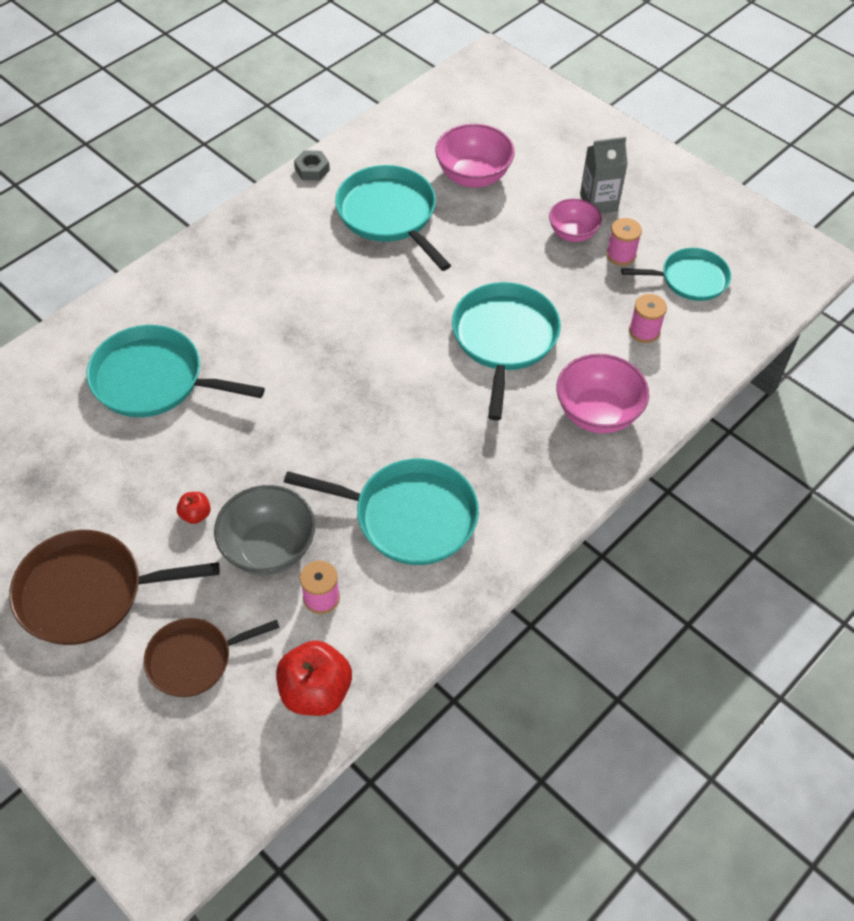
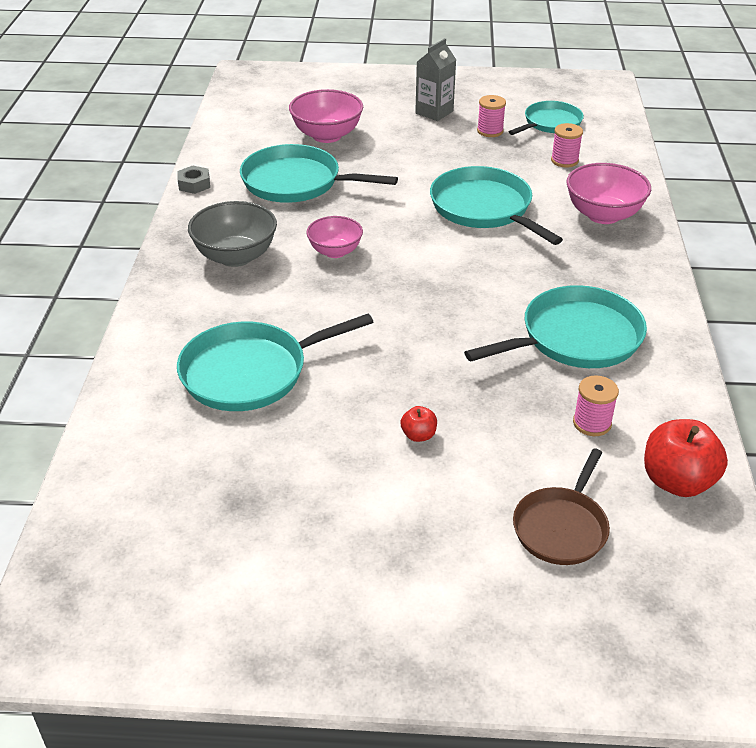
camera: 40 degrees left, 15 degrees down
(87, 593) = (407, 546): brown pan -> none
(269, 549) = (508, 419): grey bowl -> grey bowl (235, 256)
(572, 233) = (442, 134): pink bowl -> pink bowl (335, 251)

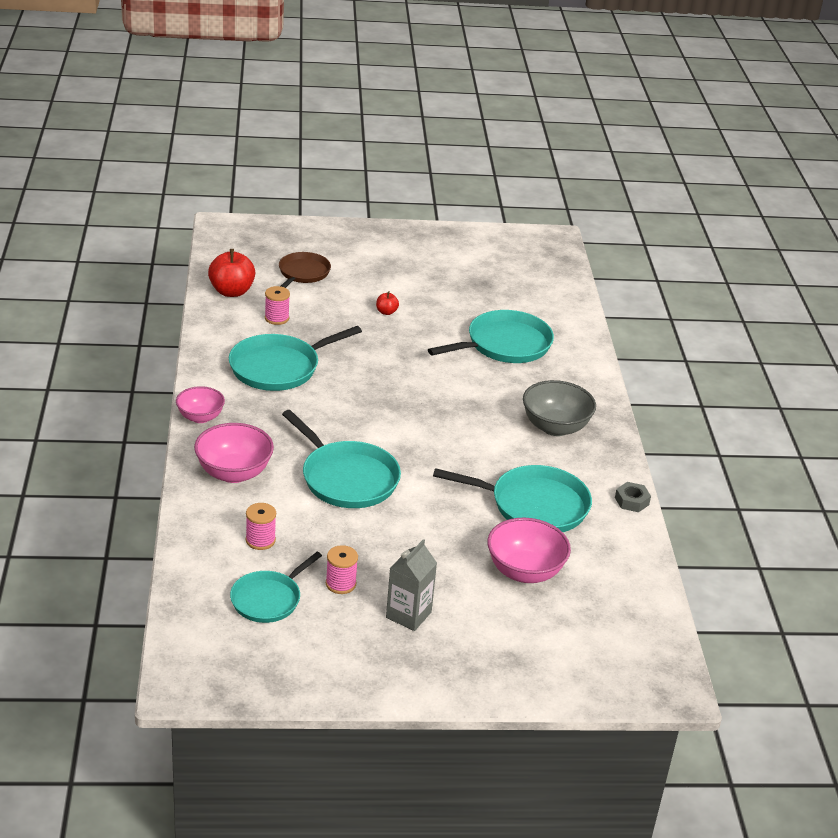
camera: 170 degrees right, 5 degrees down
(335, 251) = (474, 433): pink bowl -> pink bowl (200, 417)

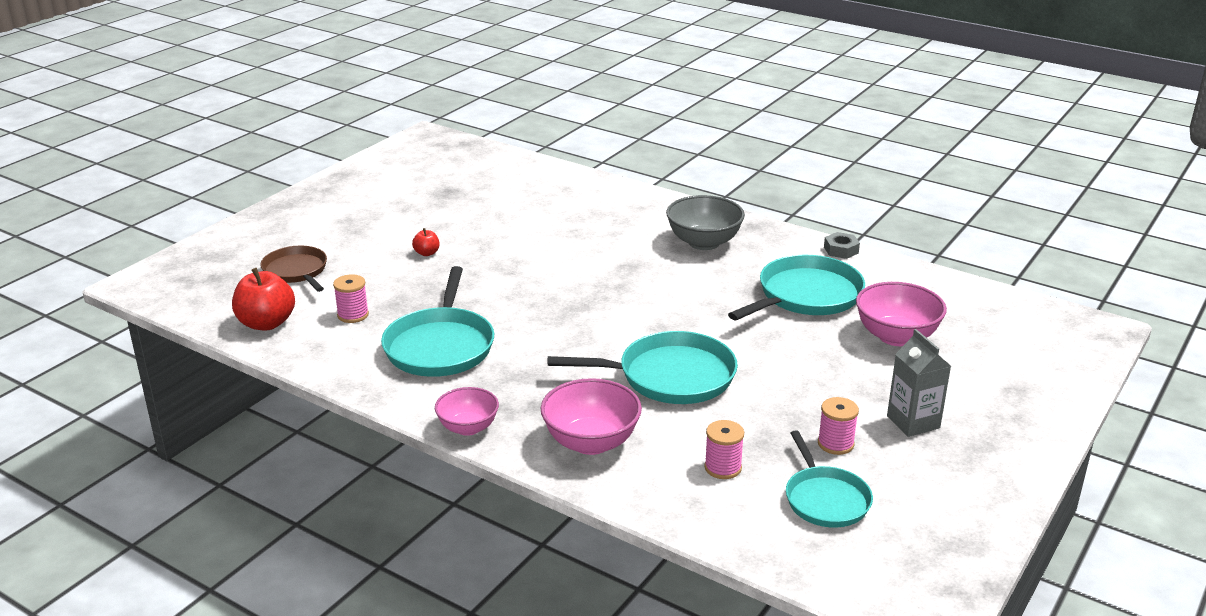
camera: 50 degrees left, 5 degrees down
(505, 344) = (555, 218): turquoise pan -> none

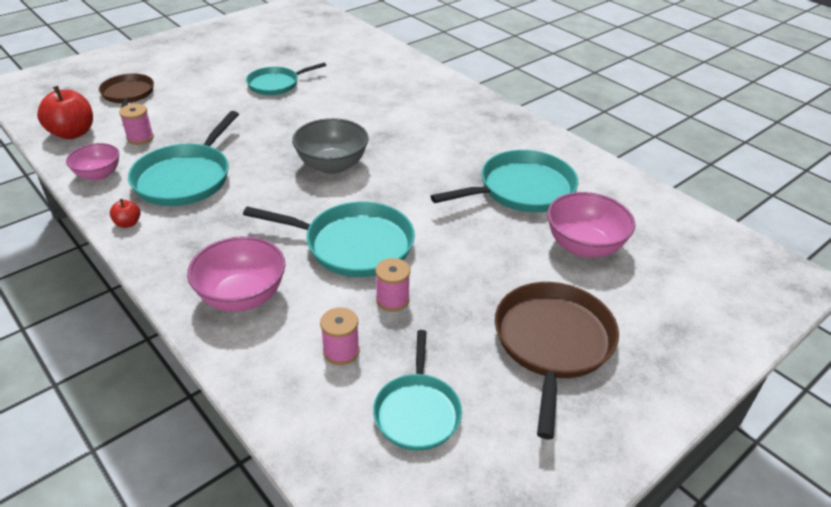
camera: 15 degrees right, 10 degrees up
(427, 253) = (234, 96): red apple -> red apple (128, 223)
(466, 233) = (276, 84): none -> turquoise pan
(468, 428) = (151, 259): pink bowl -> pink bowl (98, 174)
(704, 242) = (461, 124): grey bowl -> grey bowl (332, 165)
(835, 444) = (463, 350): pink spool -> pink spool (392, 300)
(841, 250) = (578, 151): grey nut -> none
(913, 422) = (552, 343): grey carton -> brown pan

